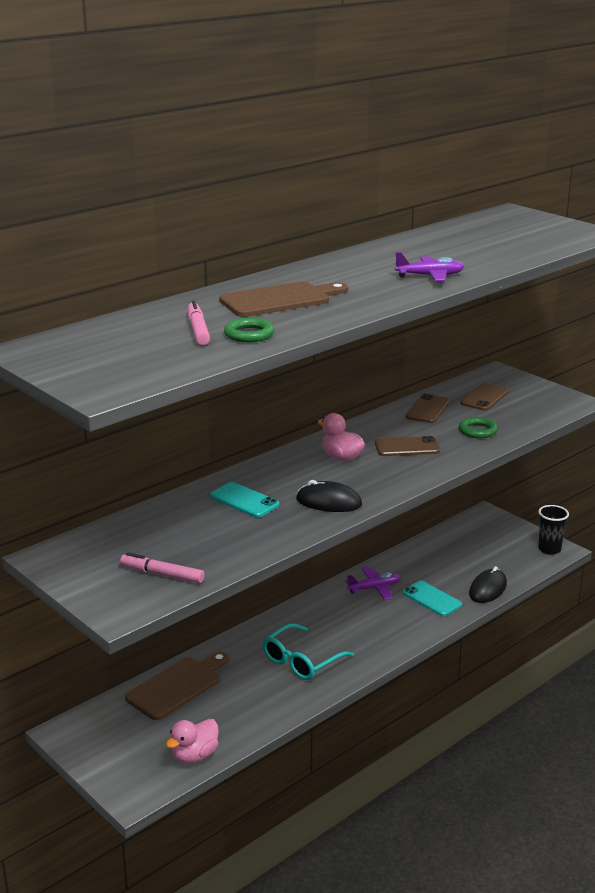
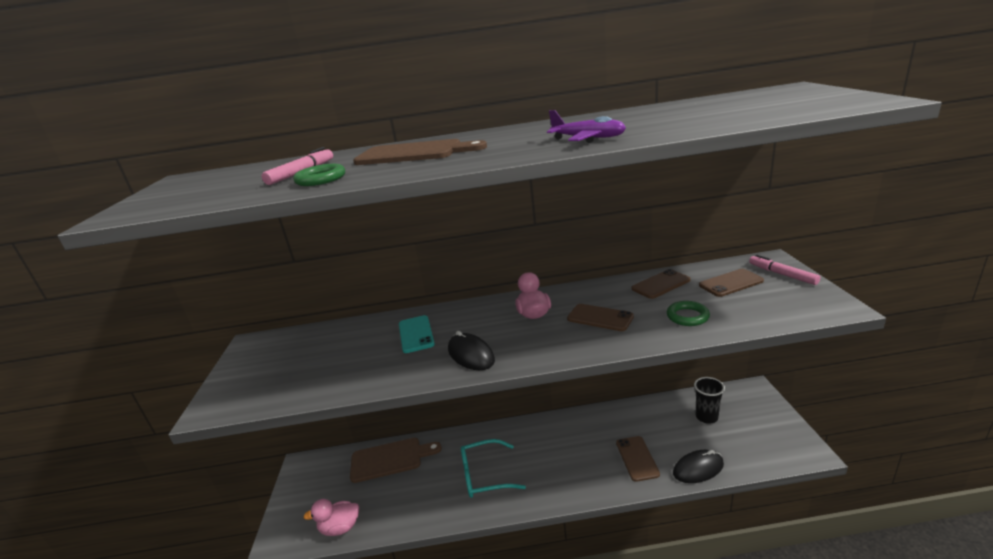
camera: 40 degrees right, 0 degrees up
(162, 574) = (280, 384): pink marker -> pink marker (782, 274)
(374, 588) = (597, 429): purple plane -> none
(431, 599) = (637, 458): turquoise phone -> brown phone
(549, 549) = (796, 447): black cup -> black cup (706, 417)

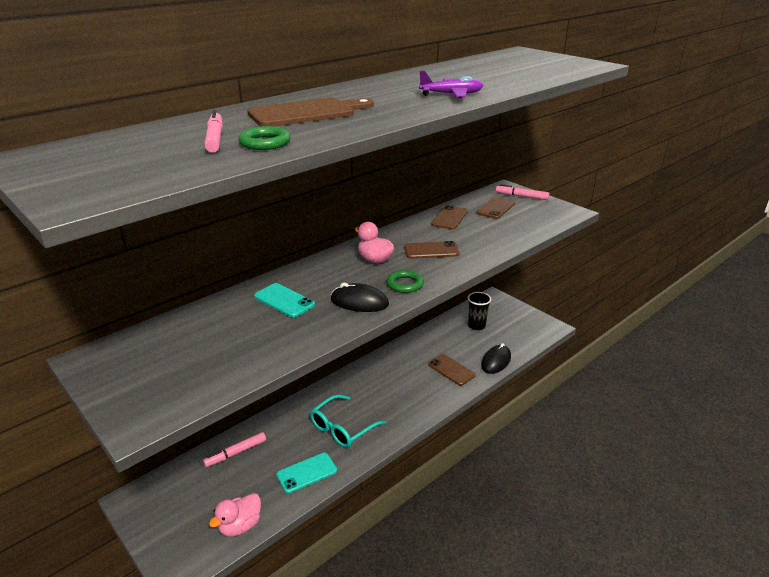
camera: 40 degrees left, 5 degrees up
(390, 459) = (236, 453): brown cutting board -> pink marker
(422, 505) = (307, 473): none -> turquoise phone
(687, 316) = (491, 236): green ring -> green ring (405, 284)

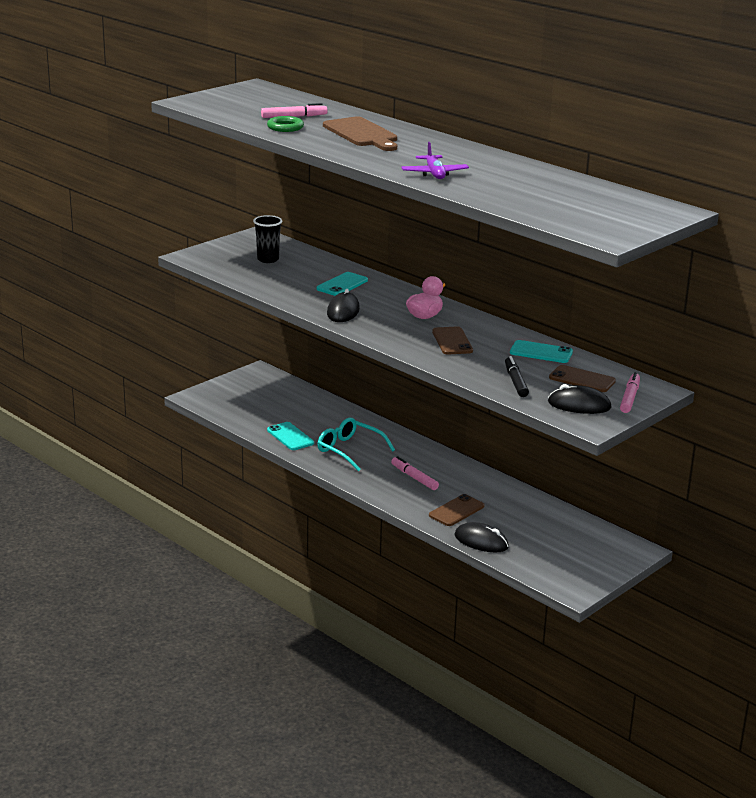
camera: 85 degrees right, 5 degrees down
(236, 453) = (312, 404): pink marker -> pink marker (414, 478)
(240, 526) = (233, 414): pink duck -> none
(405, 284) = (378, 329): green ring -> none
(449, 218) = (541, 352): brown phone -> turquoise phone
(476, 326) = (557, 532): black cup -> black cup (268, 259)
(507, 231) = (515, 382): none -> black marker
(540, 212) = (579, 405): none -> black mouse

